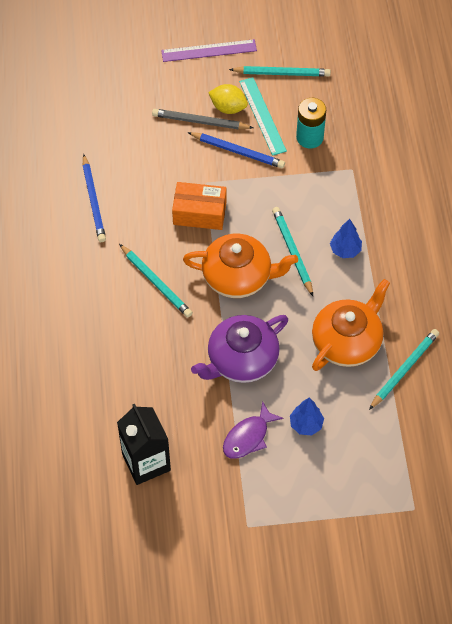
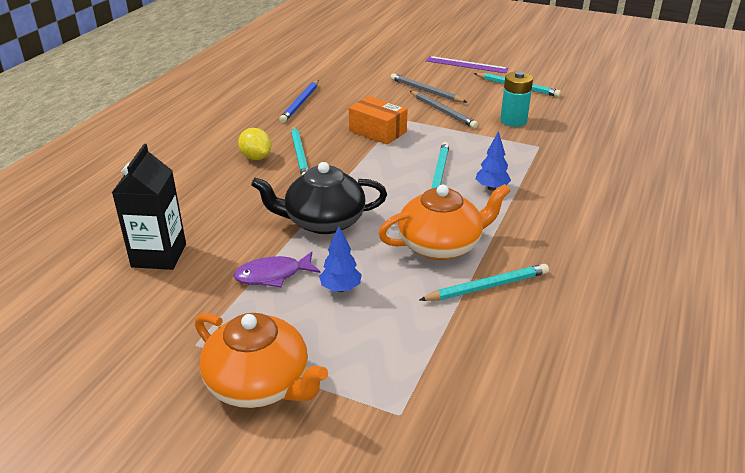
camera: 30 degrees right, 25 degrees down
(228, 107) = (456, 91): yellow lemon -> yellow lemon (256, 157)
(238, 151) = (443, 111): blue pencil -> grey pencil
(238, 276) = (374, 173): orange teapot -> orange teapot (259, 383)
(241, 360) = (323, 221): purple teapot -> black teapot
(262, 116) = (481, 101): turquoise ruler -> none

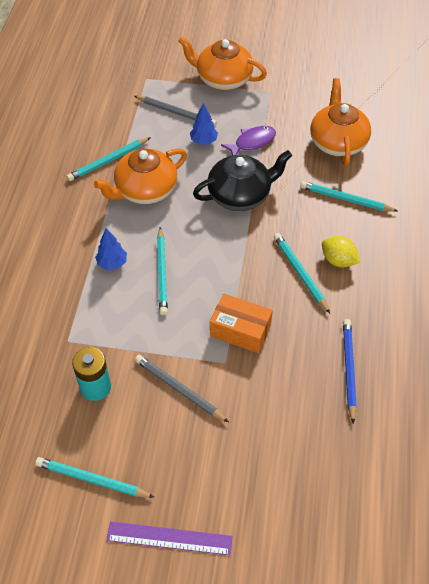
camera: 165 degrees right, 20 degrees up
(159, 255) = (337, 142): black carton -> orange teapot
(205, 199) = (345, 199): none -> turquoise pencil
(426, 91) = (210, 437): grey pencil -> grey pencil (176, 113)

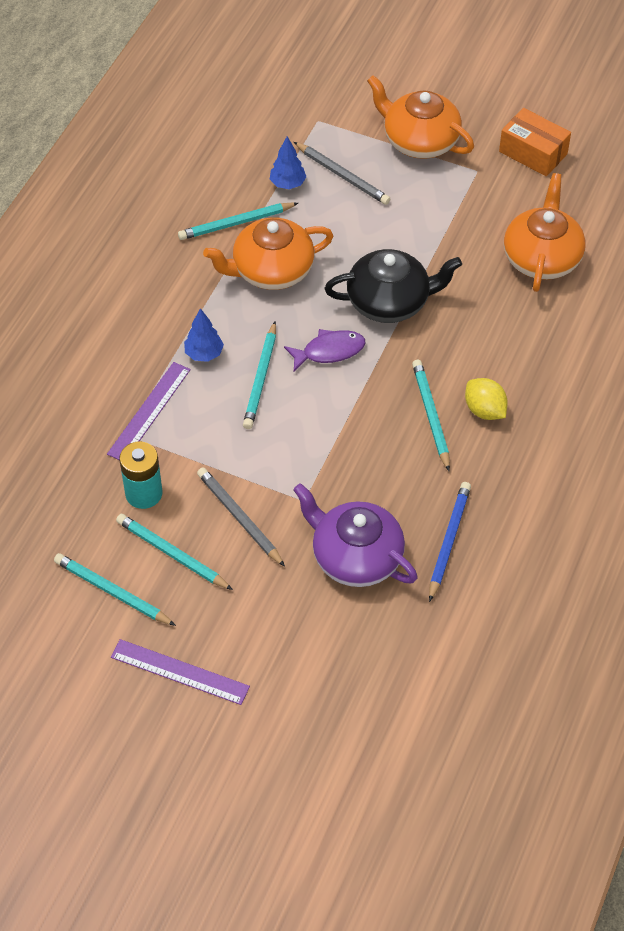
camera: 15 degrees right, 0 degrees up
(81, 318) = (149, 411): none -> purple ruler
(203, 141) = (366, 221): blue tree -> blue tree (287, 184)
(240, 330) = (333, 467): orange box -> orange box (533, 153)
(252, 142) = (428, 235): purple fish -> purple fish (329, 351)
(281, 400) = (355, 557): none -> purple teapot
(345, 199) = (523, 335): turquoise pencil -> turquoise pencil (172, 554)

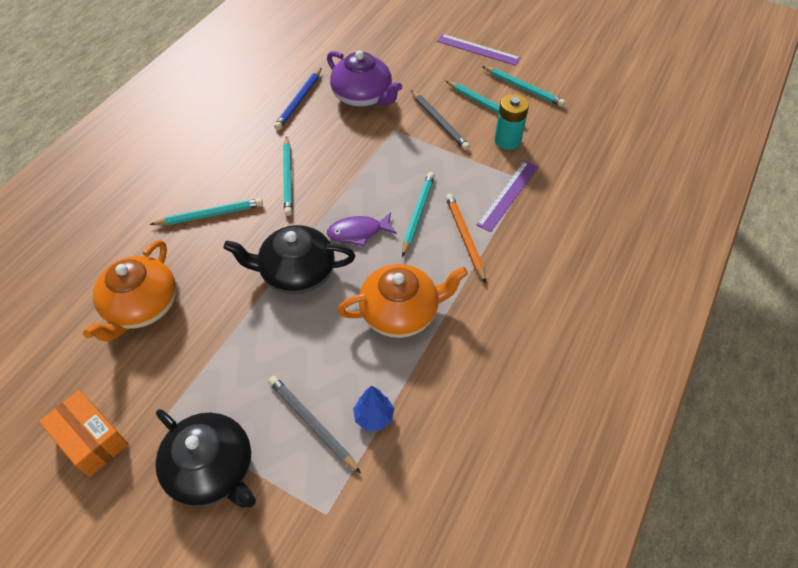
camera: 175 degrees left, 0 degrees up
(204, 354) = (465, 237): blue tree -> orange pencil
(236, 223) = (432, 369): turquoise pencil -> turquoise pencil (210, 215)
(419, 141) = (212, 469): orange teapot -> black teapot
(484, 410) = (245, 179): yellow lemon -> none

